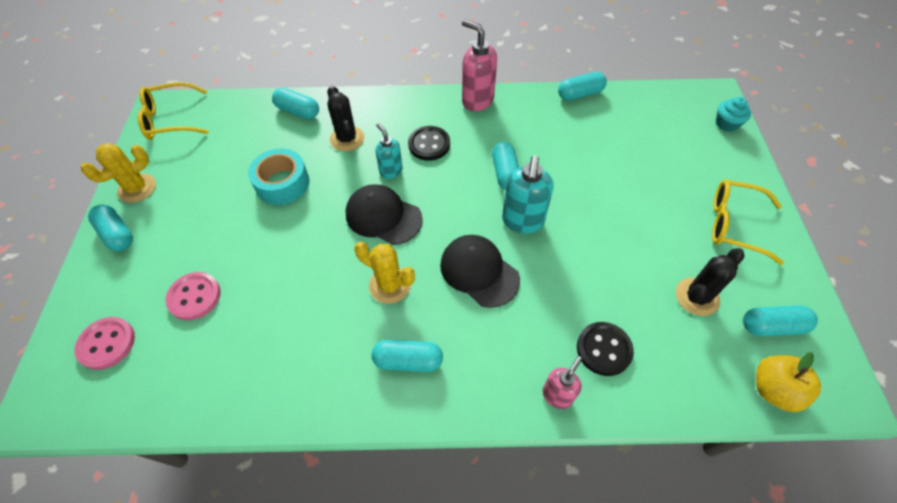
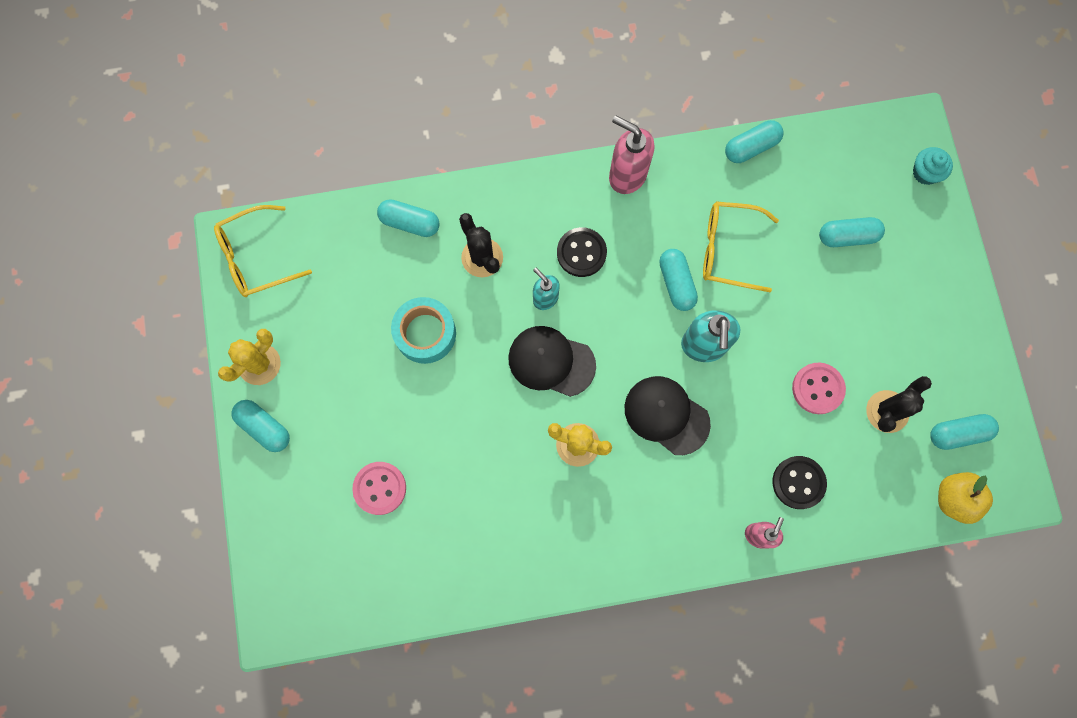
camera: 10 degrees left, 20 degrees up
(107, 344) = (312, 552): pink button -> pink button (817, 389)
(408, 360) = (613, 523): turquoise capsule -> turquoise capsule (847, 236)
(734, 225) = (927, 318): yellow glasses -> yellow glasses (728, 249)

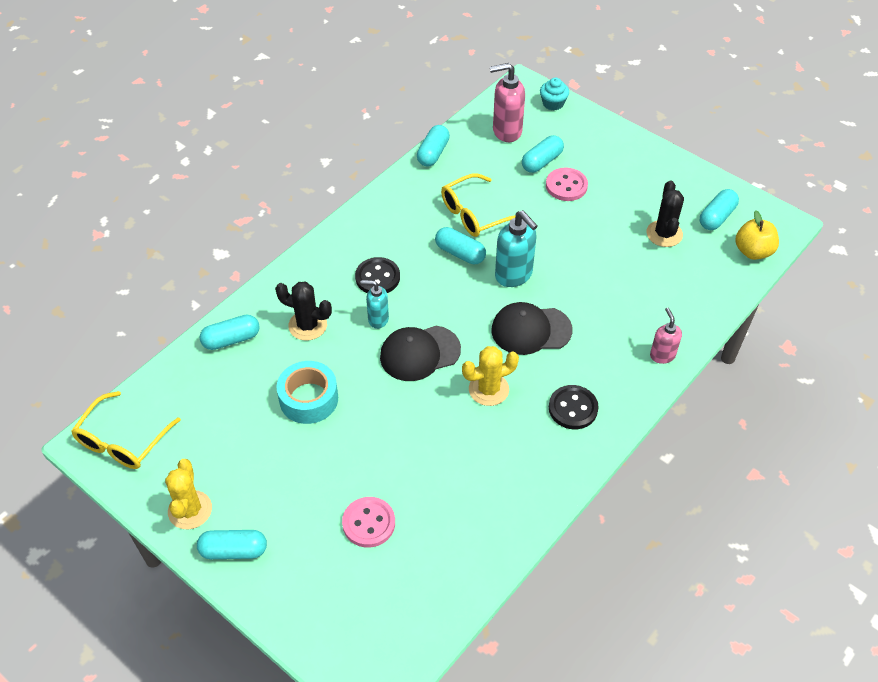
camera: 40 degrees left, 25 degrees down
(627, 175) = (365, 216): pink soap dispenser -> pink soap dispenser (506, 131)
(798, 482) = (654, 308): black button -> black button (573, 408)
(817, 389) = (610, 250): pink button -> pink button (566, 186)

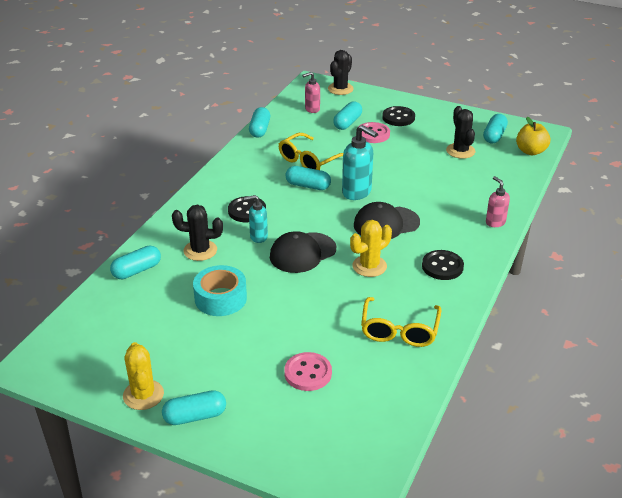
camera: 15 degrees left, 15 degrees down
(122, 441) = (62, 357): yellow glasses -> yellow glasses (399, 330)
(506, 131) = (312, 109): pink soap dispenser -> pink soap dispenser, size x0.61
(553, 103) = (340, 89): turquoise cupcake -> black cactus
(607, 164) = (398, 117): none -> black button

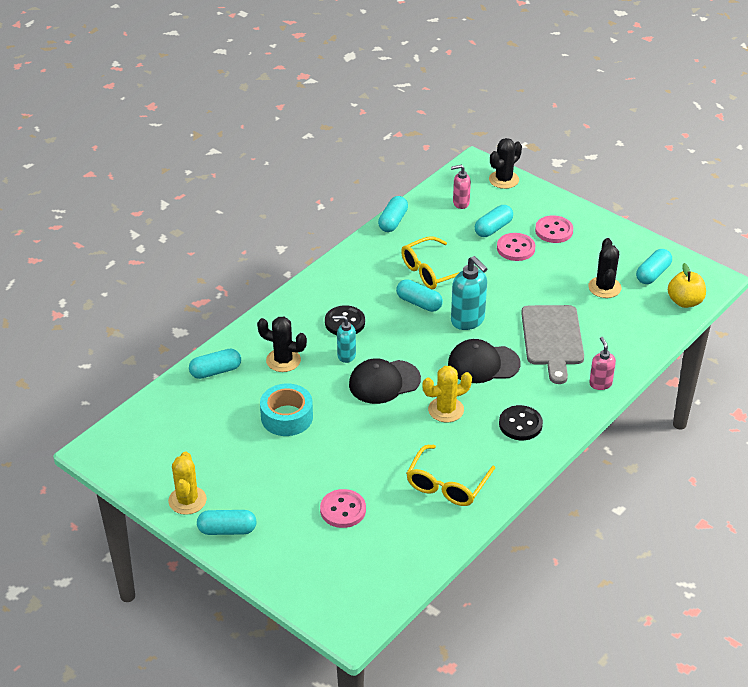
camera: 15 degrees right, 5 degrees up
(398, 117) = (554, 231): black button -> pink button
(436, 195) = (552, 339): none -> grey cutting board

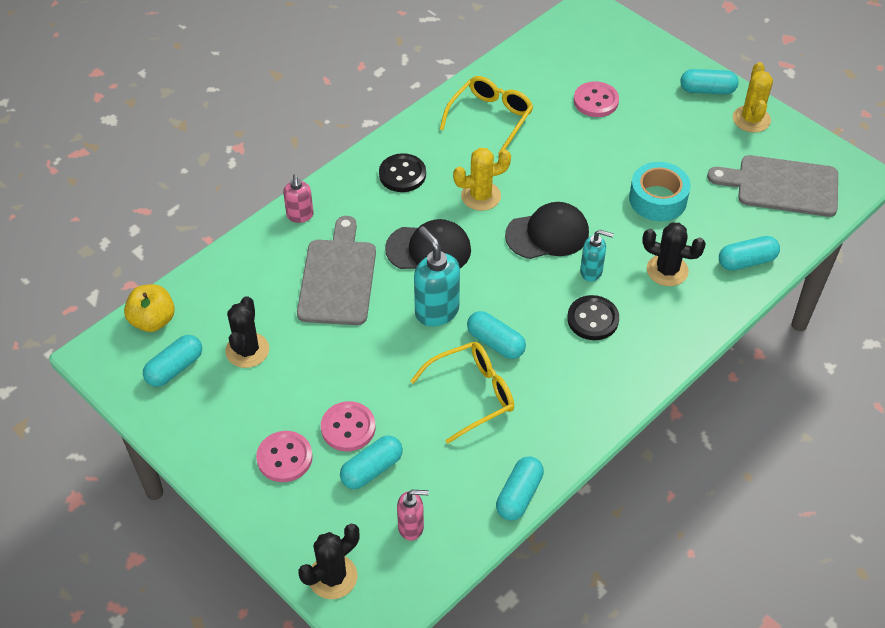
camera: 175 degrees left, 10 degrees up
(171, 436) = (781, 186): none -> grey cutting board

